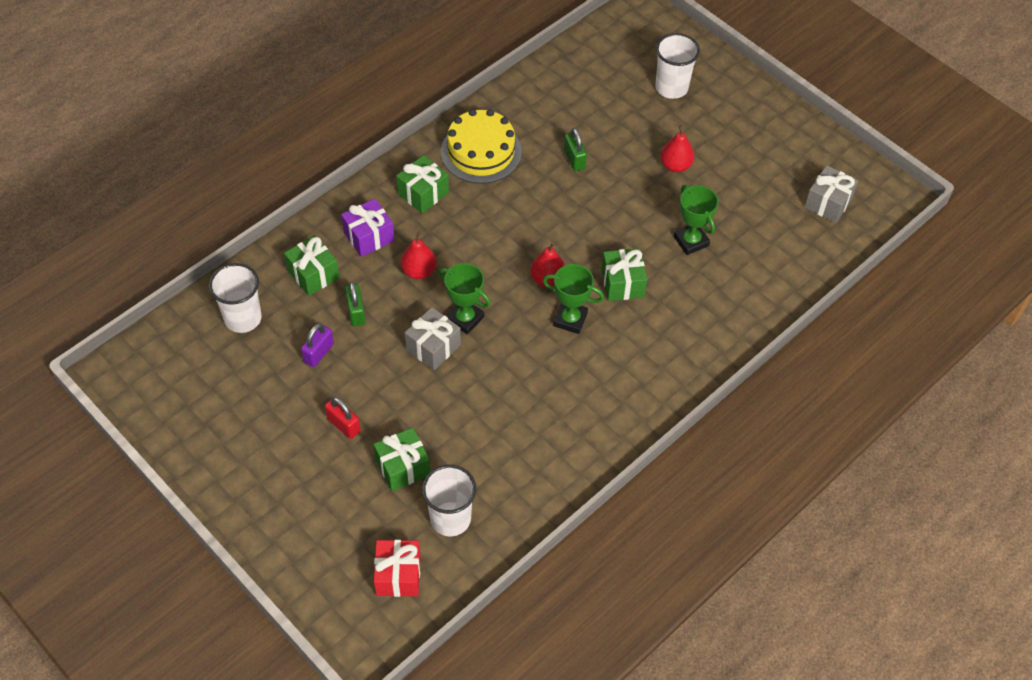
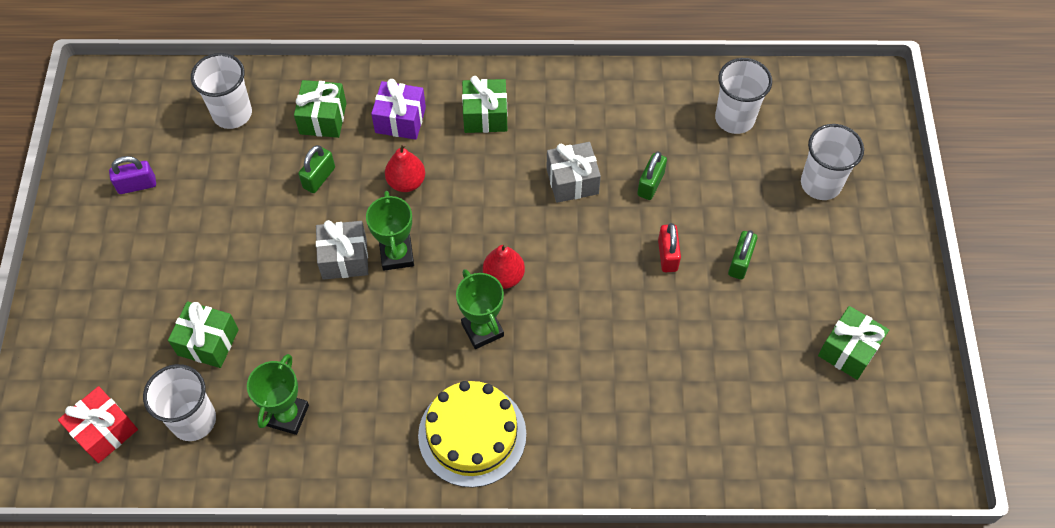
camera: 45 degrees right, 5 degrees up
(319, 353) = (254, 189): purple padlock -> purple padlock (137, 185)
(343, 425) = (205, 266): red padlock -> red padlock (667, 255)
(481, 152) = (575, 115): yellow cake -> yellow cake (472, 435)
(581, 85) = (734, 118): none -> white cup
(622, 283) = (565, 335): green gift -> green gift (848, 350)
(675, 165) = (740, 262): red pear -> green padlock
(691, 241) = (673, 347): green trophy -> green trophy (287, 415)
(828, 203) = (855, 419): grey gift -> grey gift (572, 181)

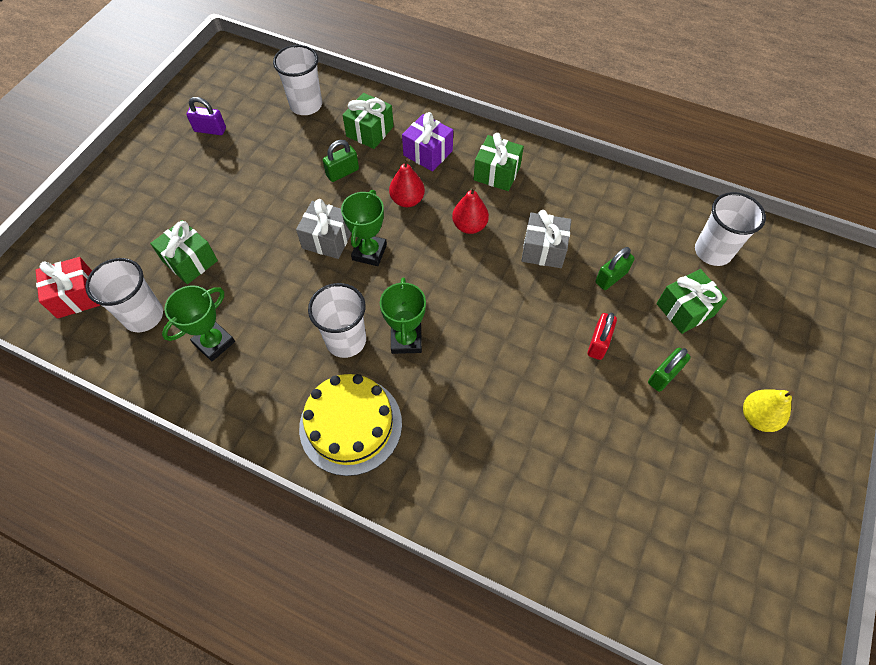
camera: 25 degrees right, 0 degrees up
(504, 277) = (446, 304): red pear -> red pear (469, 226)
(820, 184) = (772, 336): white cup -> white cup (346, 340)
(836, 266) = (757, 417): none -> yellow pear
(848, 350) = (737, 502): green gift -> green gift (685, 309)

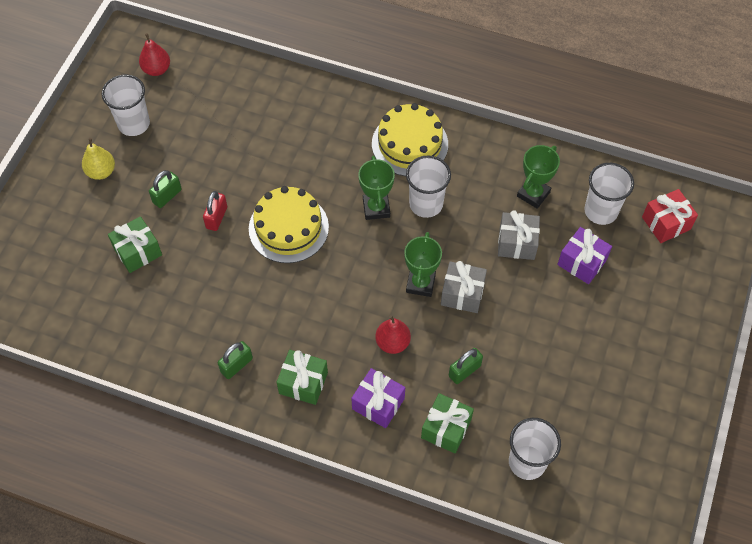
camera: 175 degrees right, 0 degrees up
(190, 261) = (582, 262): green gift -> purple gift
(210, 130) = (623, 416): purple padlock -> none
(469, 226) = (329, 318): red pear -> red pear (157, 69)
(512, 324) = (288, 228): none -> yellow cake
(543, 250) = (258, 299): grey gift -> grey gift (517, 243)
(611, 277) = (198, 276): green padlock -> green padlock (236, 365)
(713, 251) = (98, 309): white cup -> white cup (134, 124)

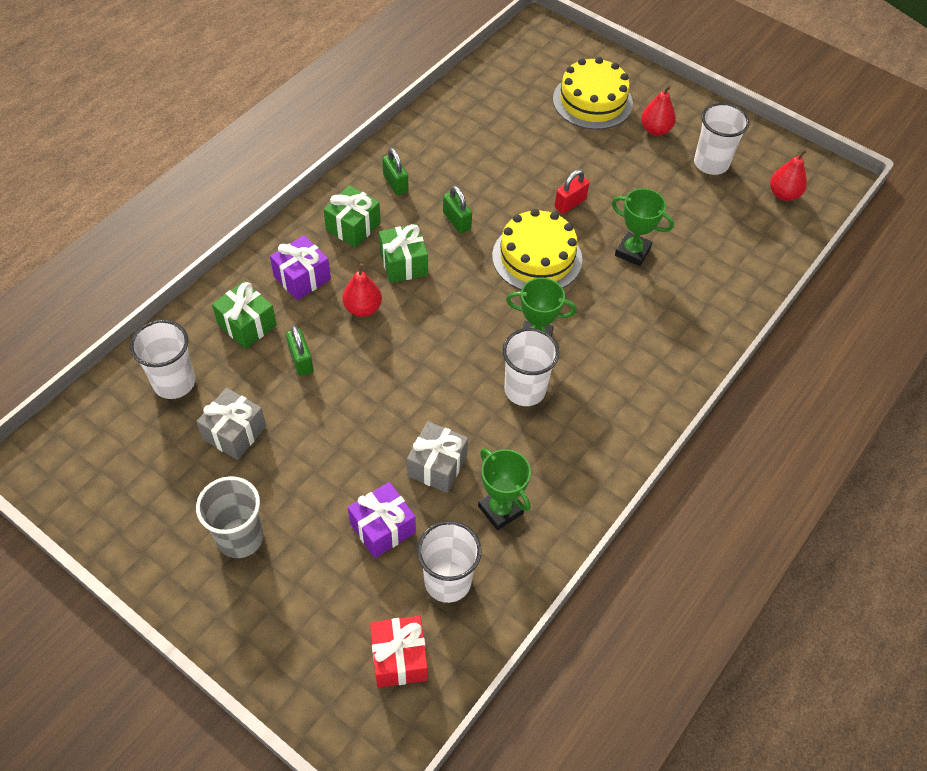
camera: 105 degrees right, 5 degrees down
(101, 172) = (655, 130): yellow pear -> red pear
(138, 251) = (550, 139): green gift -> green gift (403, 264)
(167, 196) = (610, 172): green padlock -> green padlock (457, 221)
(216, 217) = (570, 203): red padlock -> red padlock turned 75 degrees counterclockwise
(410, 144) = (617, 399): yellow cake -> yellow cake (592, 101)
(420, 283) = (422, 353): green trophy -> green trophy (632, 251)
(462, 294) = (393, 388): grey gift -> grey gift (234, 433)
(634, 352) = (240, 538): none -> grey cup

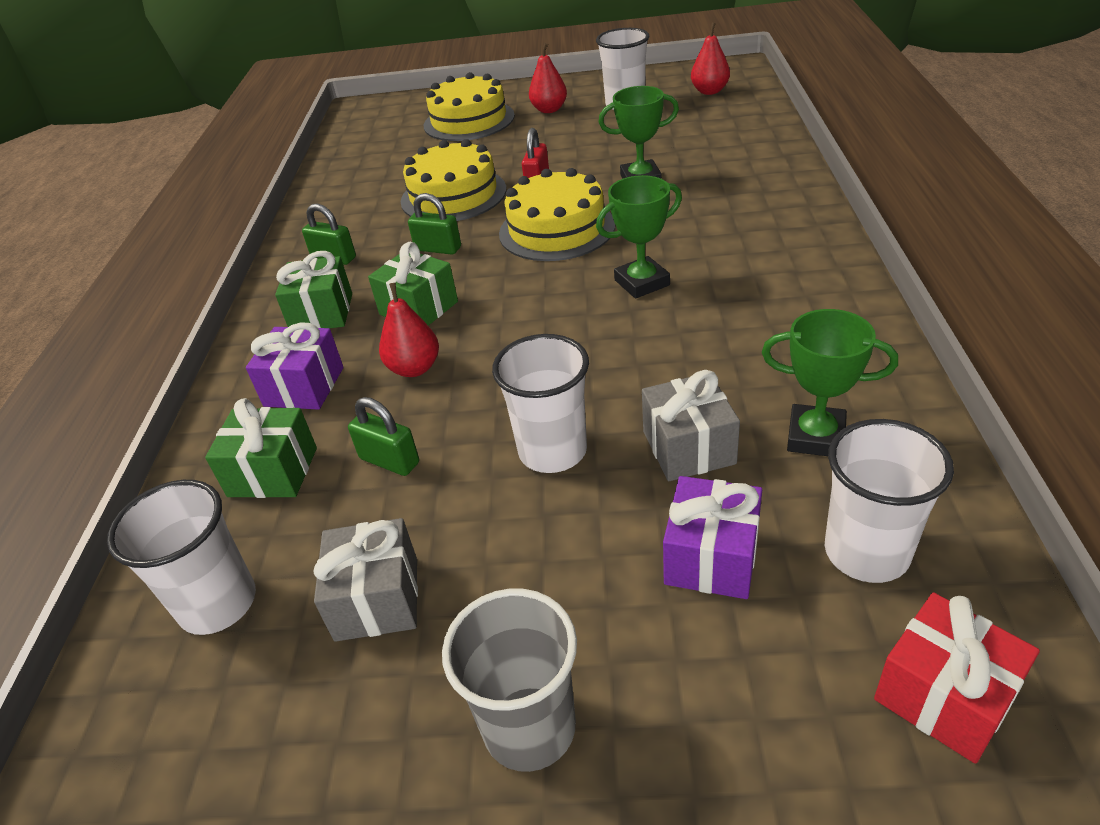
camera: 30 degrees left, 15 degrees down
(510, 176) = (453, 195): none -> yellow cake
(525, 390) = (687, 323): white cup -> white cup (552, 451)

